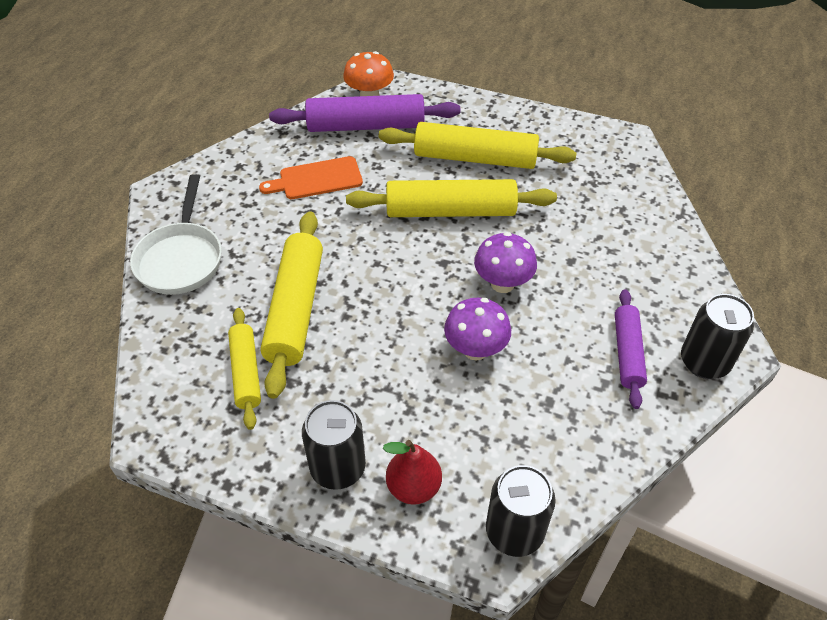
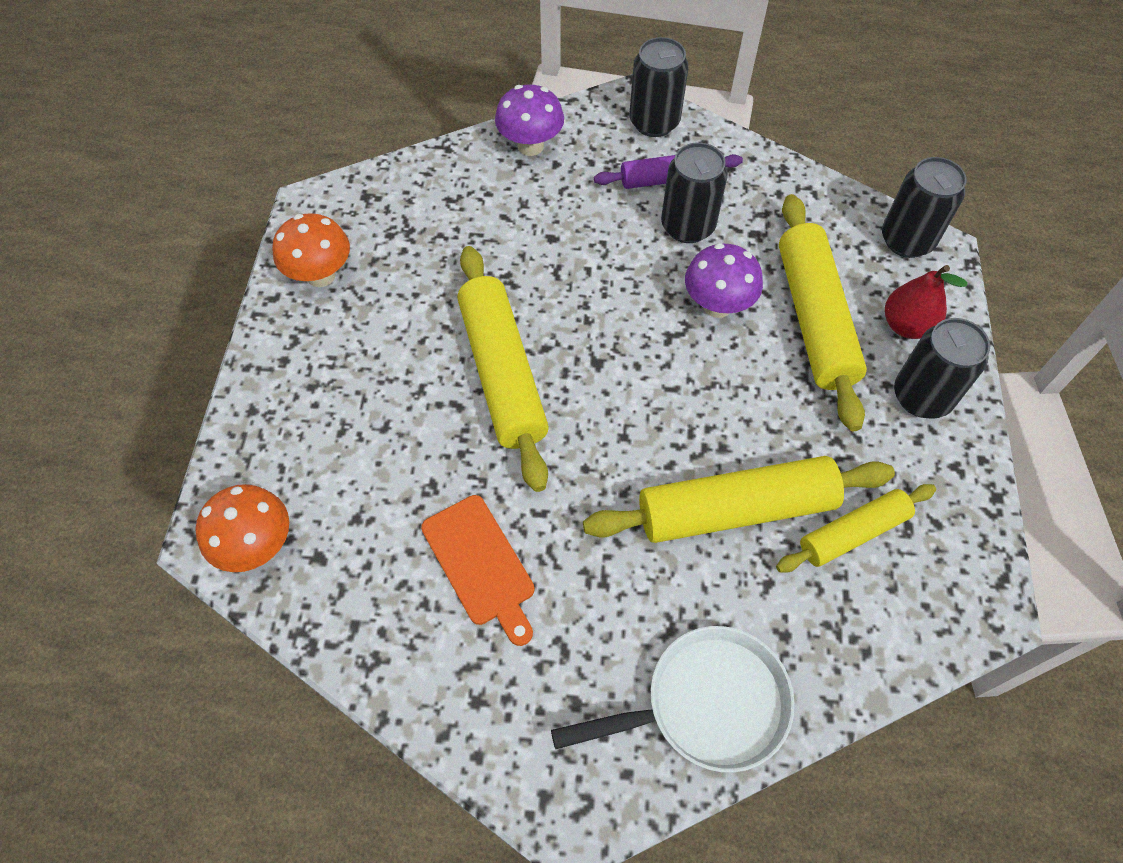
camera: 105 degrees left, 10 degrees up
(365, 126) = (337, 530): purple rolling pin -> none
(475, 158) = (387, 365): yellow rolling pin -> yellow rolling pin (814, 319)
(502, 283) = (611, 296): purple mushroom -> purple mushroom (530, 146)
(560, 136) = (320, 275): none -> orange mushroom
(567, 353) = (687, 226): none -> black can

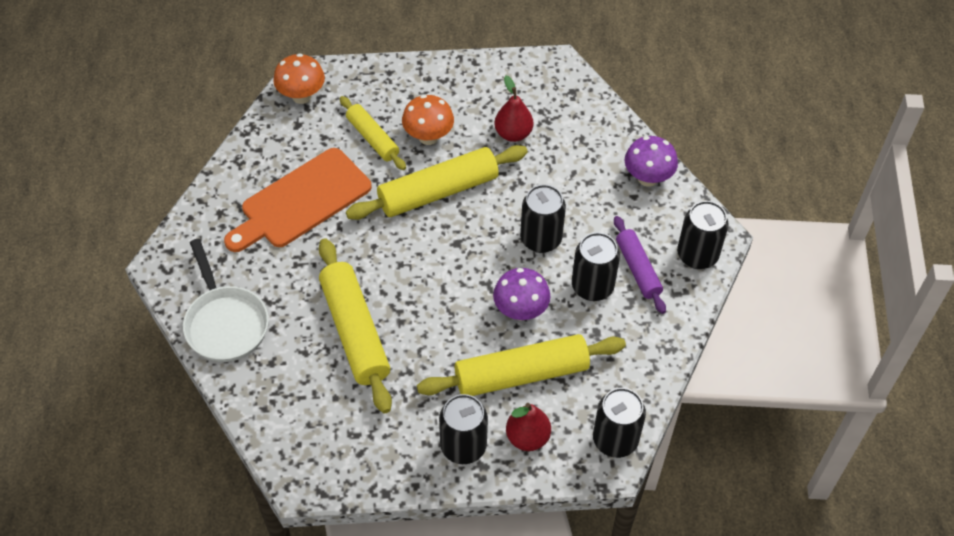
camera: 80 degrees right, 5 degrees down
(320, 275) = (497, 82): orange mushroom -> orange mushroom (428, 137)
(420, 271) = (513, 133): none -> red pear
(480, 564) = (301, 201): orange cutting board -> orange cutting board, size x1.58
(606, 267) = (541, 239): none -> black can
(853, 533) = (346, 401): yellow rolling pin -> yellow rolling pin (372, 138)

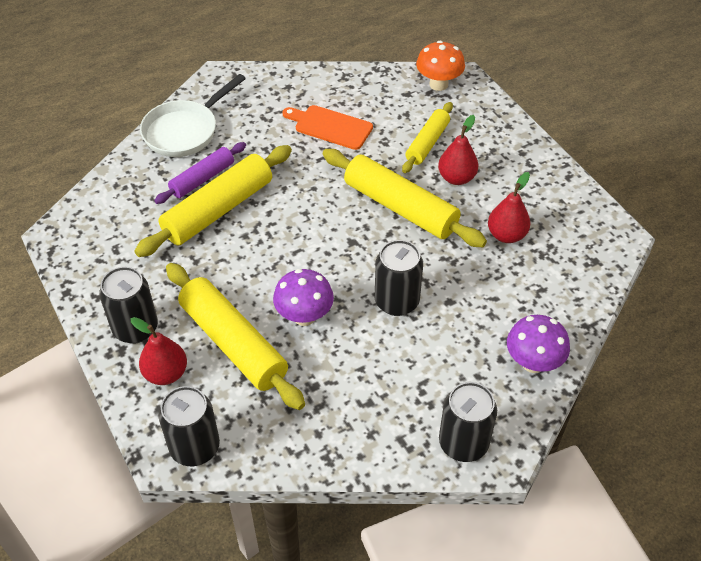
camera: 65 degrees right, 5 degrees down
(301, 201) = (330, 127): orange cutting board -> orange cutting board, size x0.63
(428, 137) = (456, 178): orange mushroom -> red pear
(592, 286) = (366, 363): black can -> none
(638, 269) = (411, 395): purple rolling pin -> purple rolling pin (202, 179)

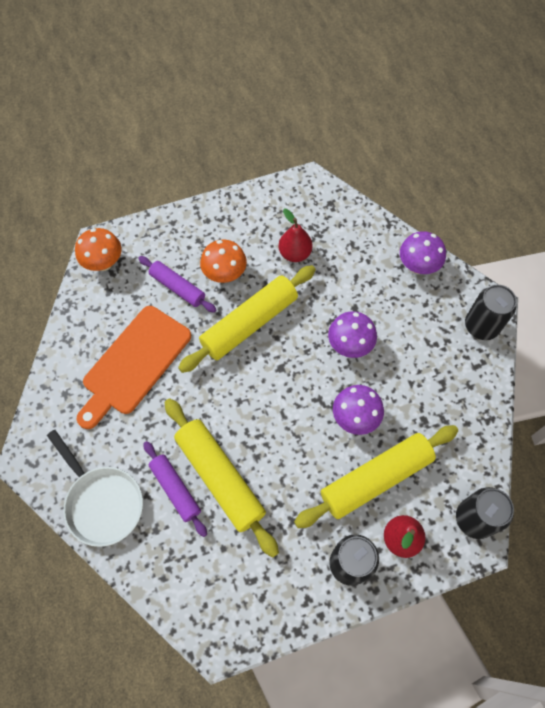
camera: 80 degrees left, 15 degrees up
(330, 127) = (134, 363): orange cutting board -> orange cutting board, size x1.58
(396, 301) = (349, 345): black can -> purple mushroom
(427, 143) = (177, 288): yellow rolling pin -> purple rolling pin
(456, 178) = (225, 274): red pear -> orange mushroom

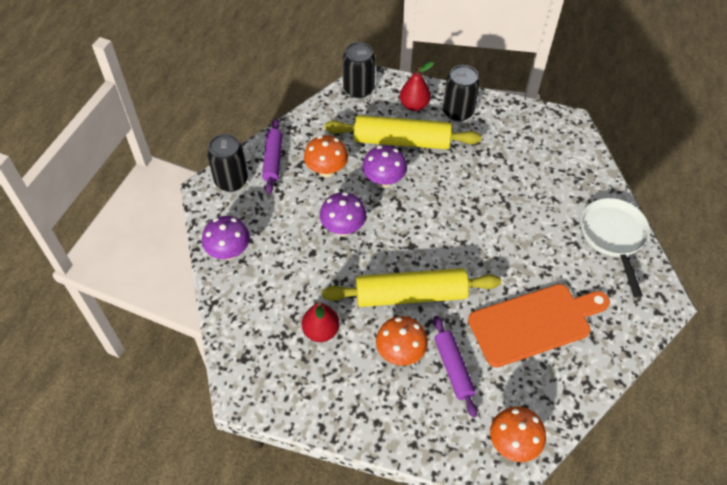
camera: 145 degrees left, 10 degrees down
(176, 489) = (551, 214): purple rolling pin -> purple rolling pin (273, 160)
(220, 478) = (513, 202): yellow rolling pin -> none
(414, 393) = (326, 170): none -> orange mushroom

